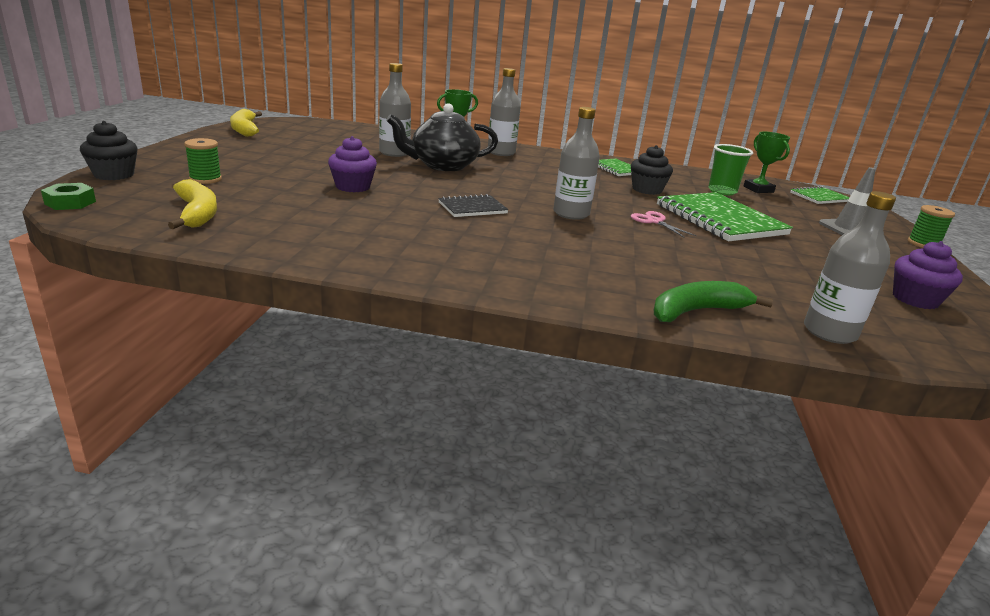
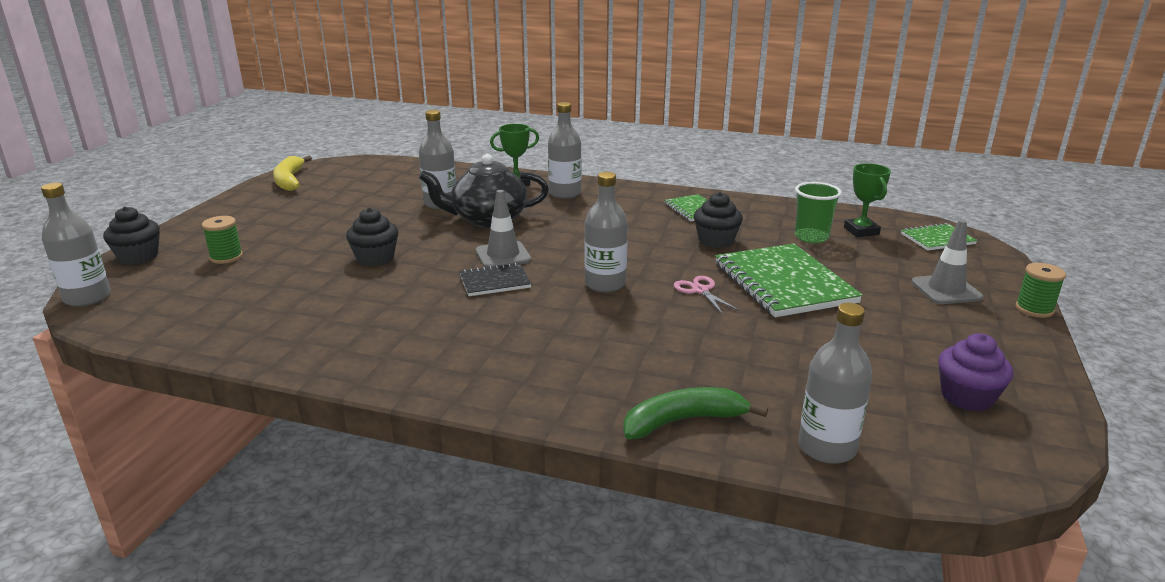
camera: 10 degrees right, 0 degrees up
(70, 202) = (87, 297): green nut -> grey bottle
(197, 213) = (204, 305): yellow banana -> none
(353, 187) = (375, 258): purple cupcake -> black cupcake
(470, 190) = (503, 255): none -> grey traffic cone

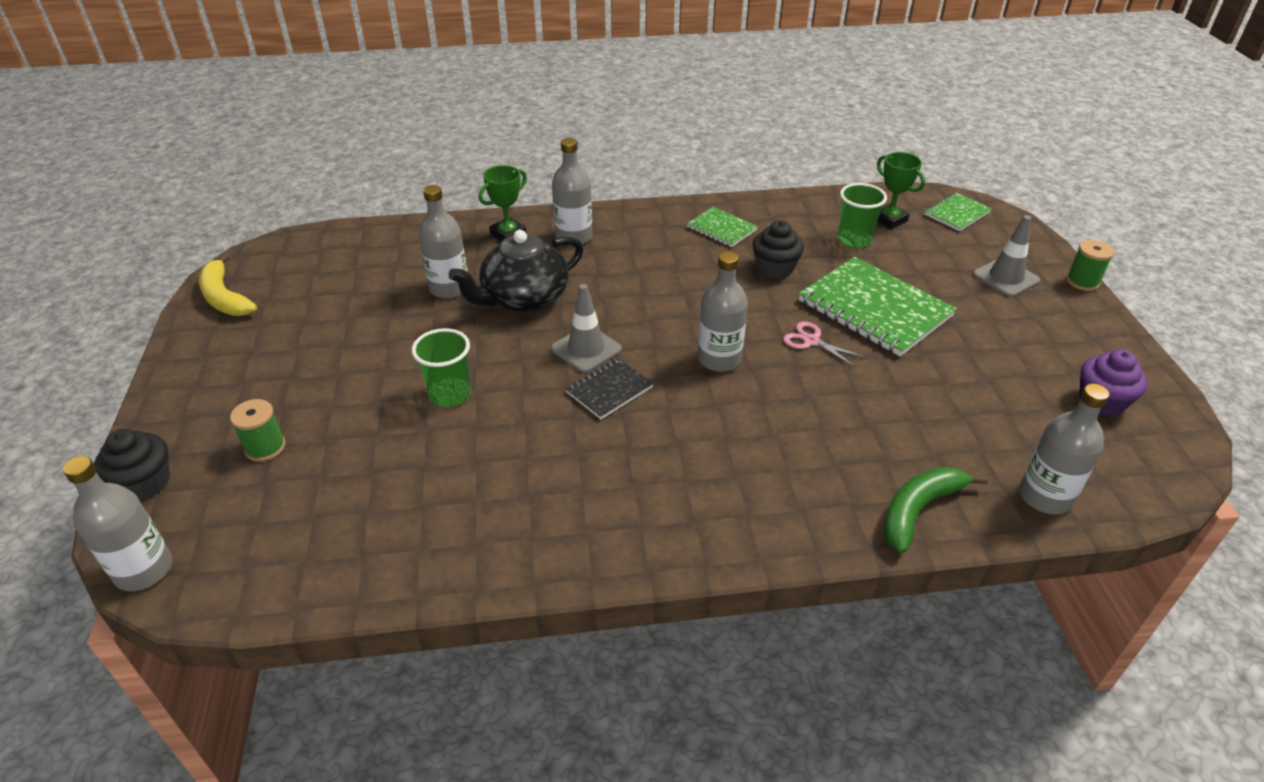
camera: 25 degrees left, 15 degrees up
(375, 258) = (450, 394): black cupcake -> green cup

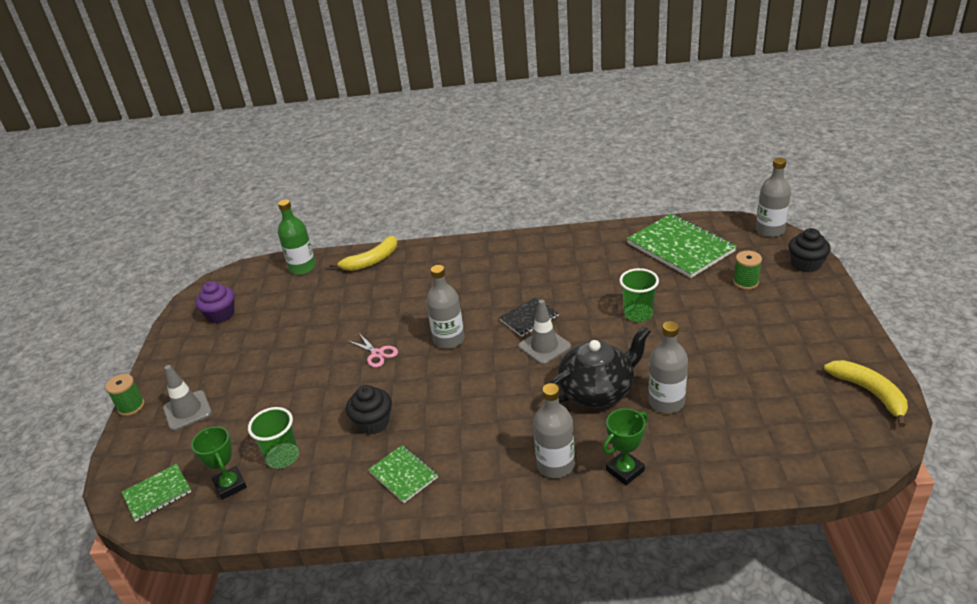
camera: 170 degrees left, 5 degrees down
(874, 309) = (314, 381): green notebook -> green notebook (680, 247)
(919, 510) = (371, 261): green banana -> yellow banana
(1044, 496) = (302, 267): grey bottle -> green bottle

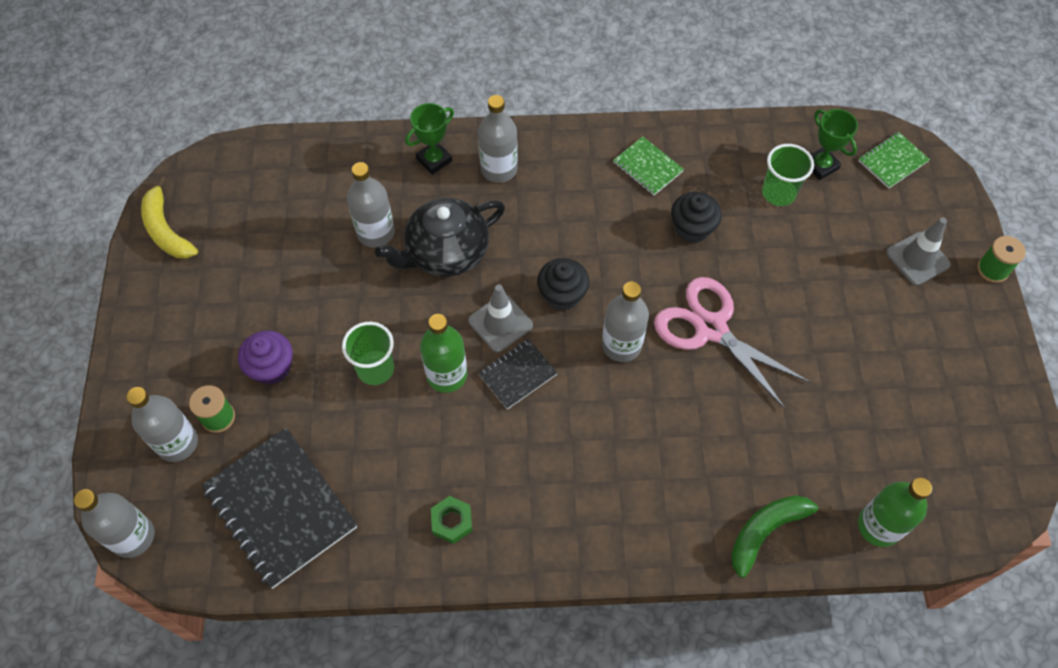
camera: 175 degrees right, 25 degrees up
(221, 315) = (962, 424): purple cupcake -> purple cupcake (271, 367)
(371, 261) = (767, 531): yellow banana -> green banana
(377, 353) = (711, 329): pink scissors -> pink scissors, size x2.14
(567, 250) = (452, 521): none -> green nut
(582, 314) = (447, 375): none -> green bottle
(680, 247) = (280, 508): green notebook -> black notebook
(767, 269) = (177, 443): none -> grey bottle
(806, 264) = (122, 447): black cupcake -> black cupcake (562, 295)

